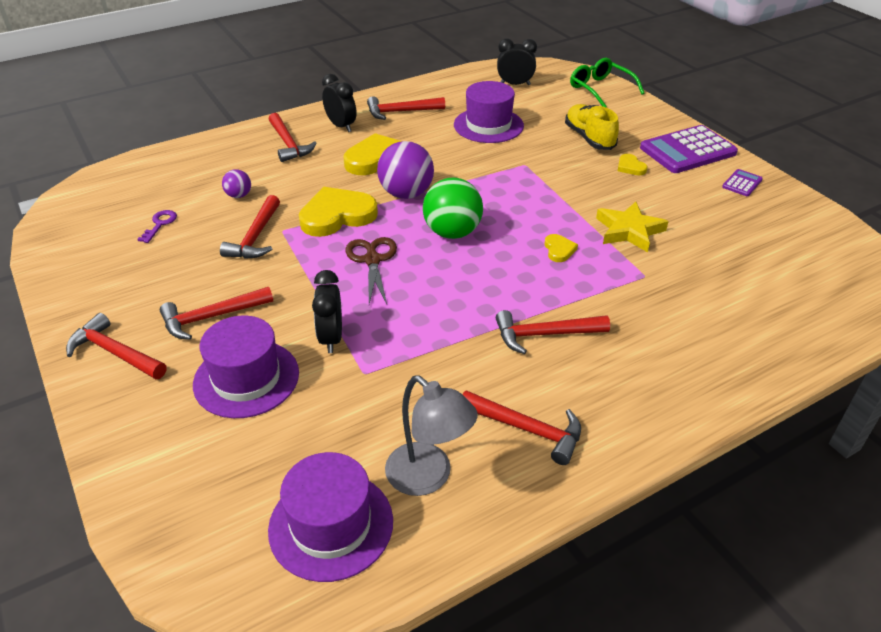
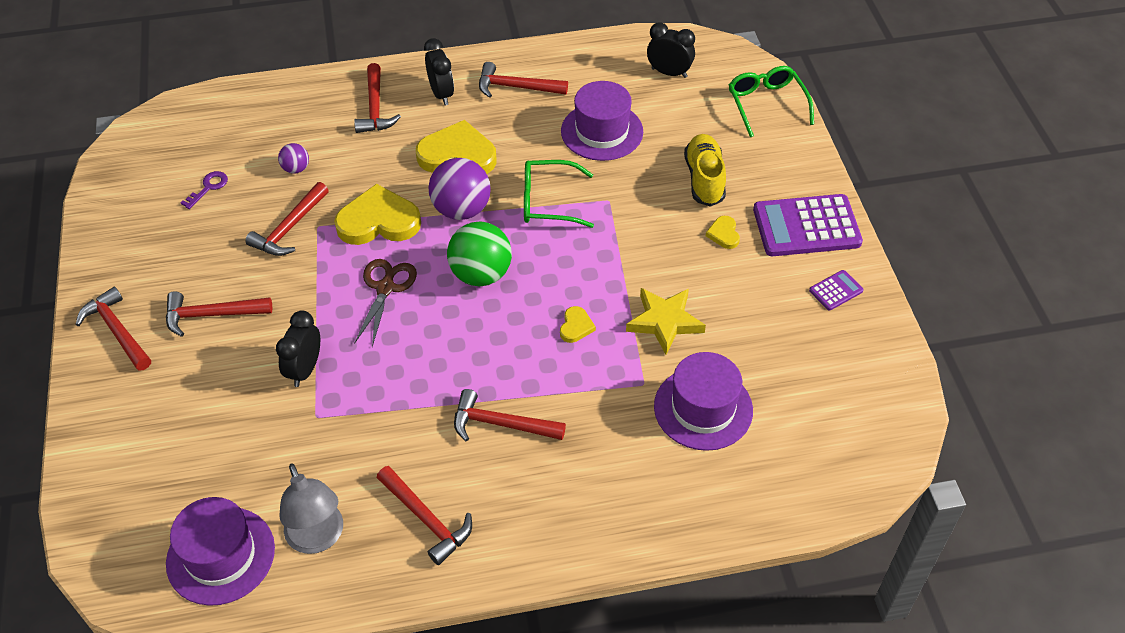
camera: 20 degrees right, 10 degrees up
(246, 378) = (214, 391): purple hat -> purple hat (703, 408)
(476, 175) = (548, 201): none -> green glasses

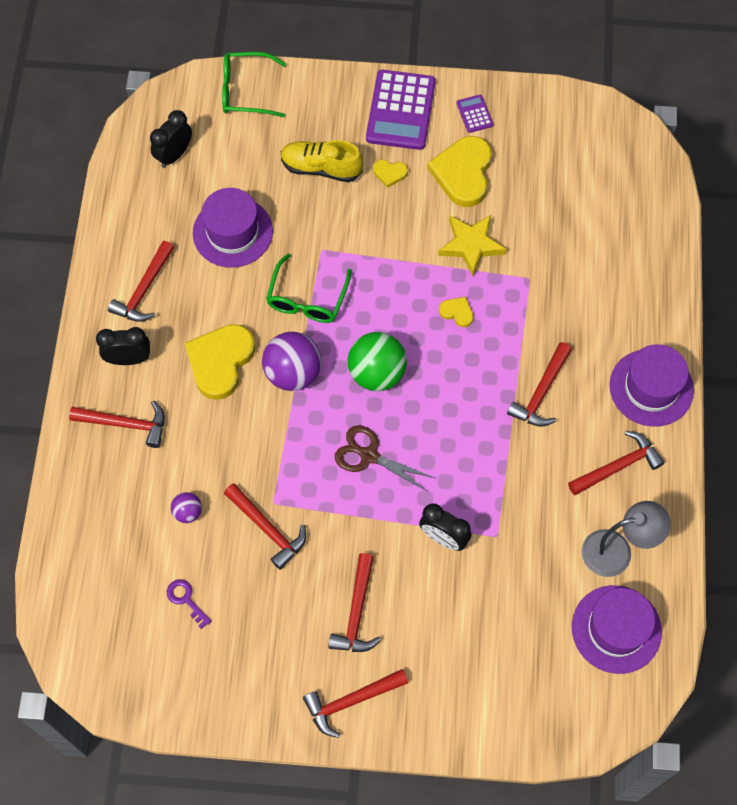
camera: 75 degrees left, 15 degrees up
(378, 221) = (284, 447): yellow heart -> yellow heart (463, 173)
(703, 408) = (563, 243): purple hat -> purple hat (651, 388)

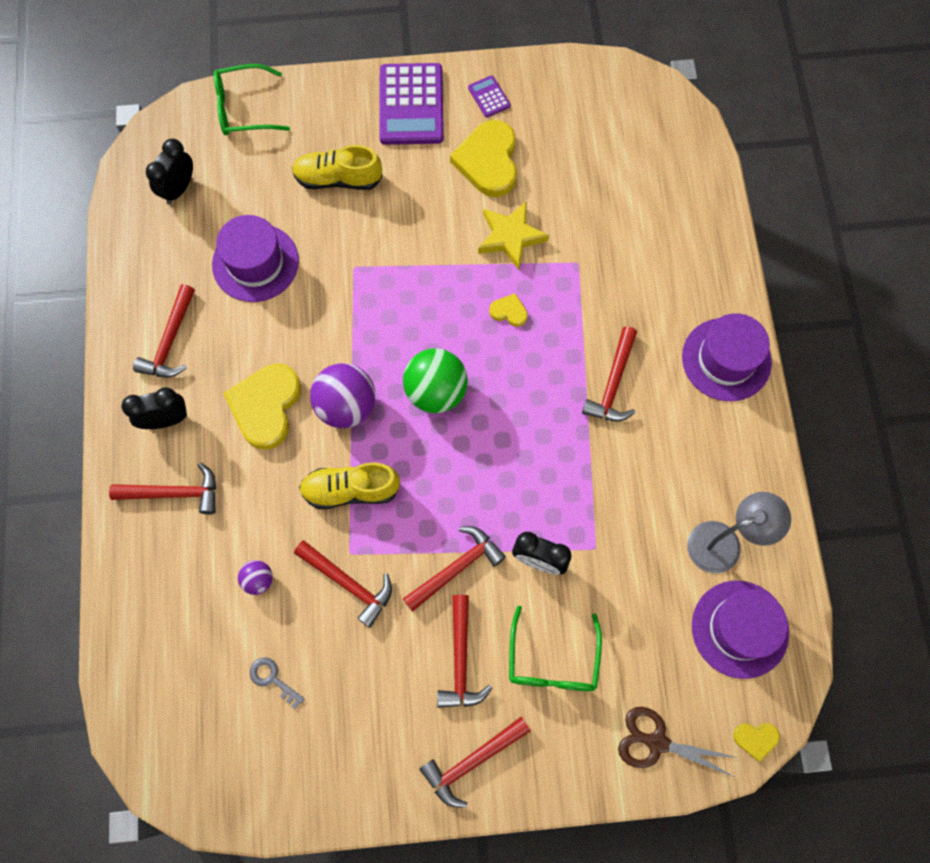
camera: 10 degrees left, 5 degrees up
(186, 599) = (272, 679): purple key -> grey key
(284, 448) = (350, 490): none -> yellow shoe
(307, 299) = (347, 323): green glasses -> green glasses (552, 661)
(369, 455) = (443, 483): brown scissors -> brown scissors (656, 742)
(389, 173) = (411, 173): yellow heart -> yellow heart (755, 739)
(617, 466) = (707, 450): red hammer -> red hammer (456, 568)

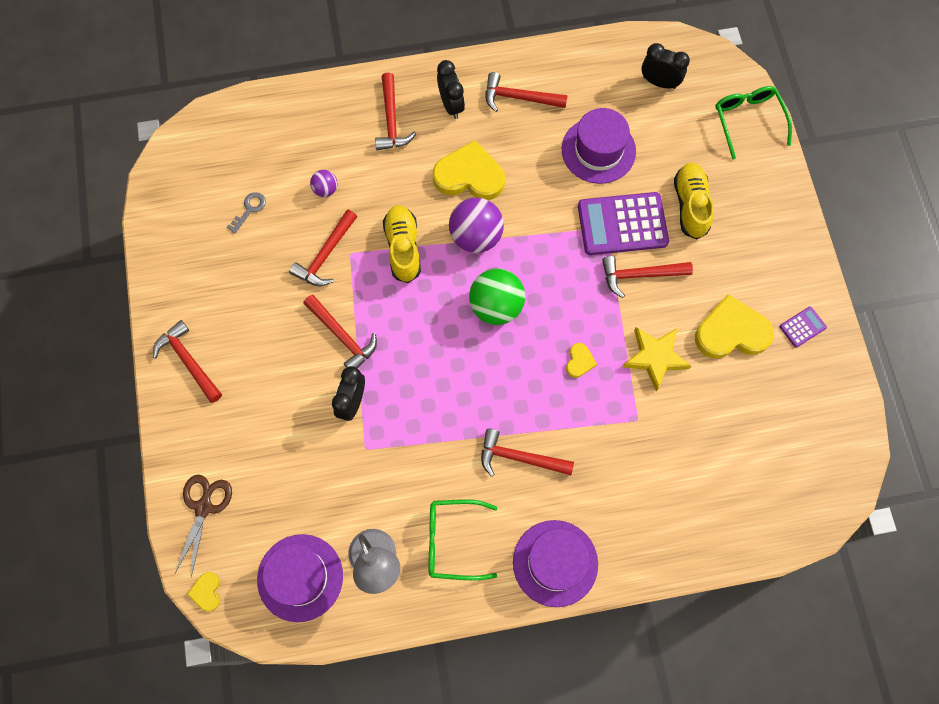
camera: 85 degrees right, 0 degrees up
(411, 105) = (779, 258): purple calculator -> purple calculator (622, 224)
(461, 659) = (267, 346): red hammer -> red hammer (640, 275)
(552, 661) = (268, 418): green glasses -> green glasses (452, 541)

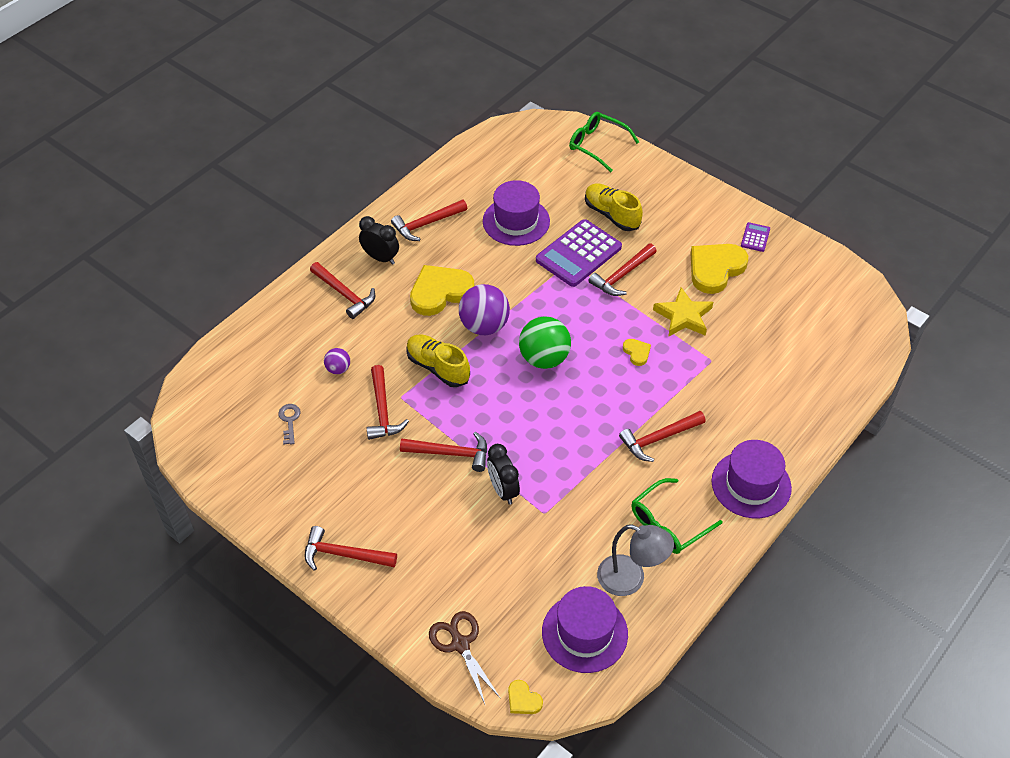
camera: 40 degrees left, 20 degrees down
(659, 82) = (515, 158): black clock -> none

